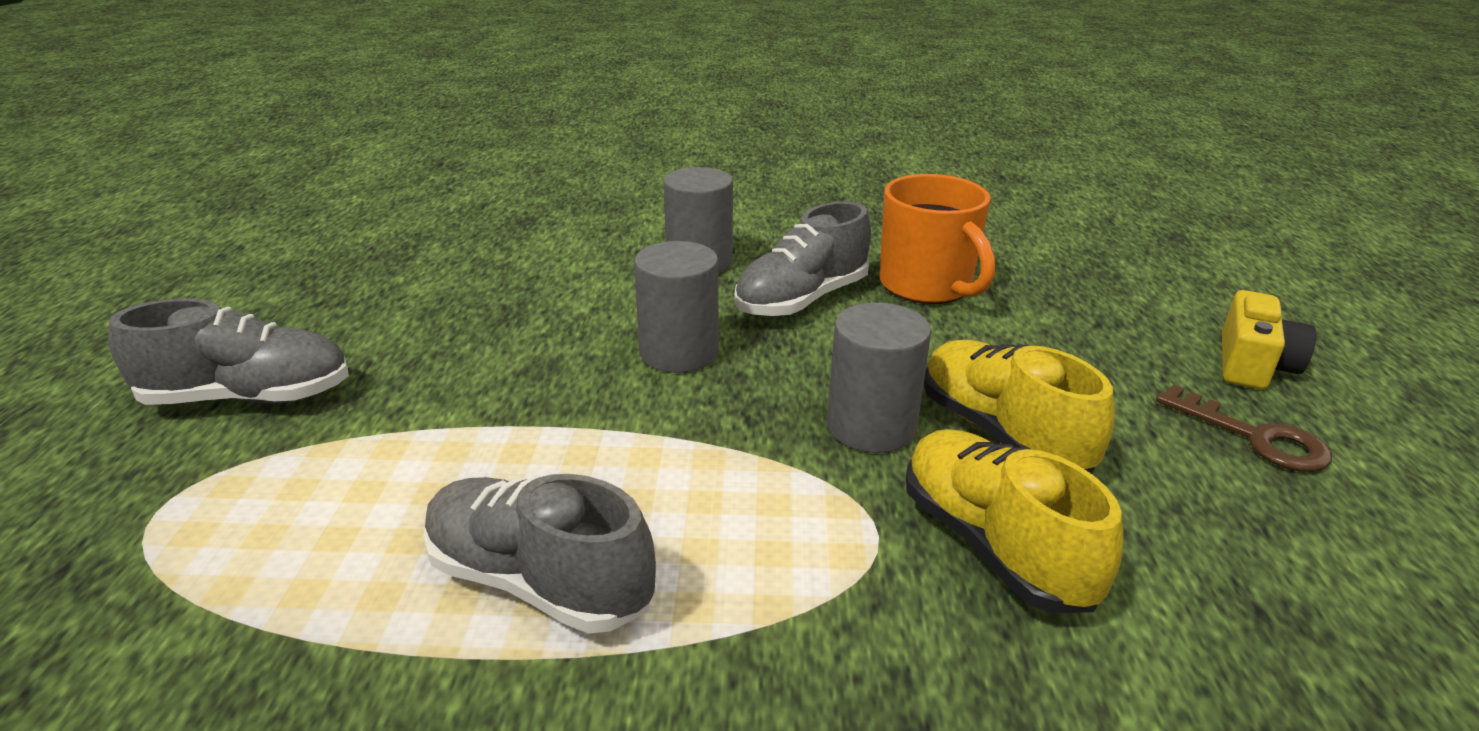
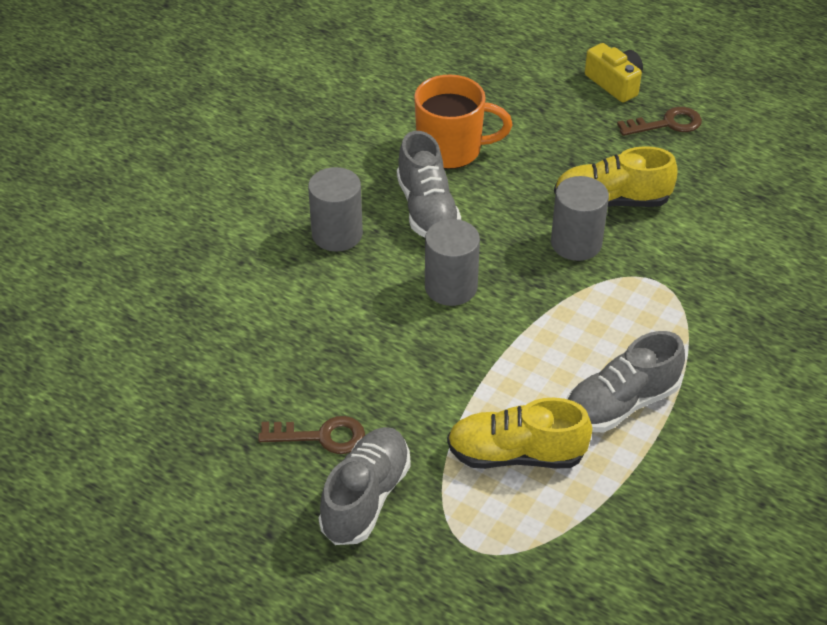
camera: 60 degrees left, 15 degrees up
(352, 340) = (321, 436): none -> brown key
(993, 545) = (684, 247): yellow shoe -> yellow shoe (516, 454)

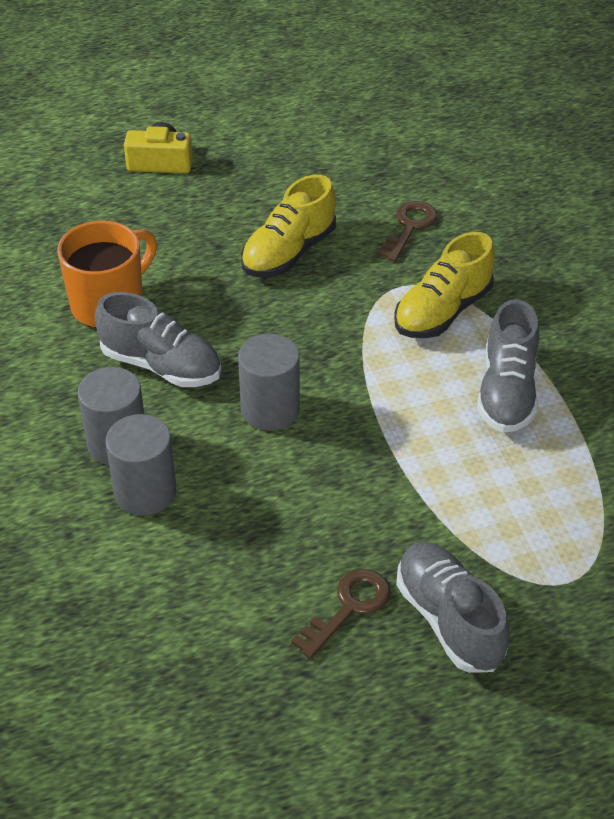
camera: 50 degrees left, 0 degrees up
(516, 454) = (497, 489): yellow shoe -> yellow shoe (442, 311)
(576, 243) = (310, 302): grey cylinder -> grey cylinder (145, 491)
(667, 124) = (243, 167): brown key -> brown key (409, 227)

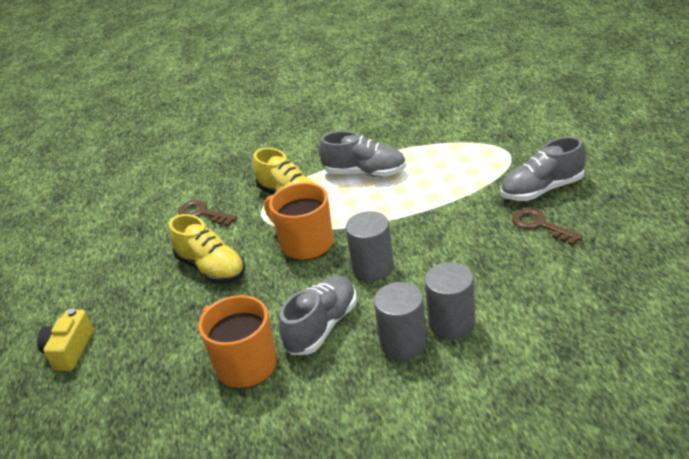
camera: 80 degrees left, 10 degrees down
(330, 337) = (305, 244): none -> orange mug

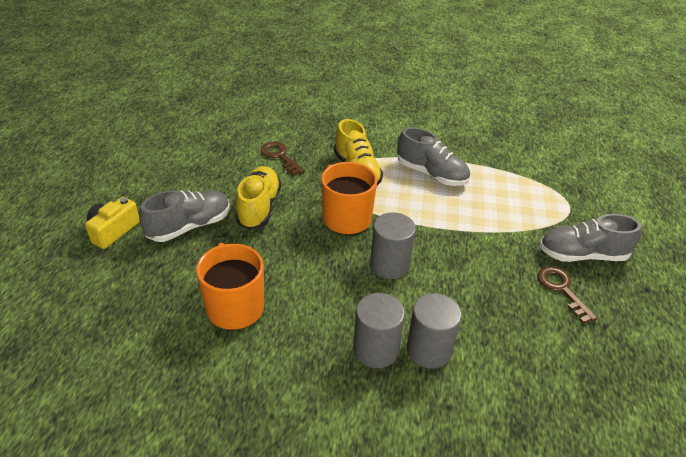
camera: 15 degrees right, 5 degrees up
(211, 268) = (259, 207): yellow shoe -> yellow shoe turned 150 degrees counterclockwise
(322, 326) = (316, 301): grey shoe -> grey shoe (189, 226)

